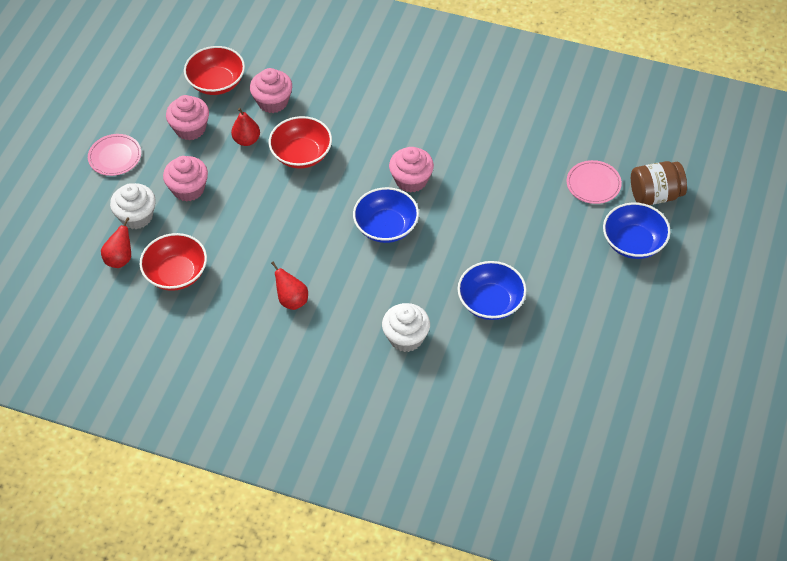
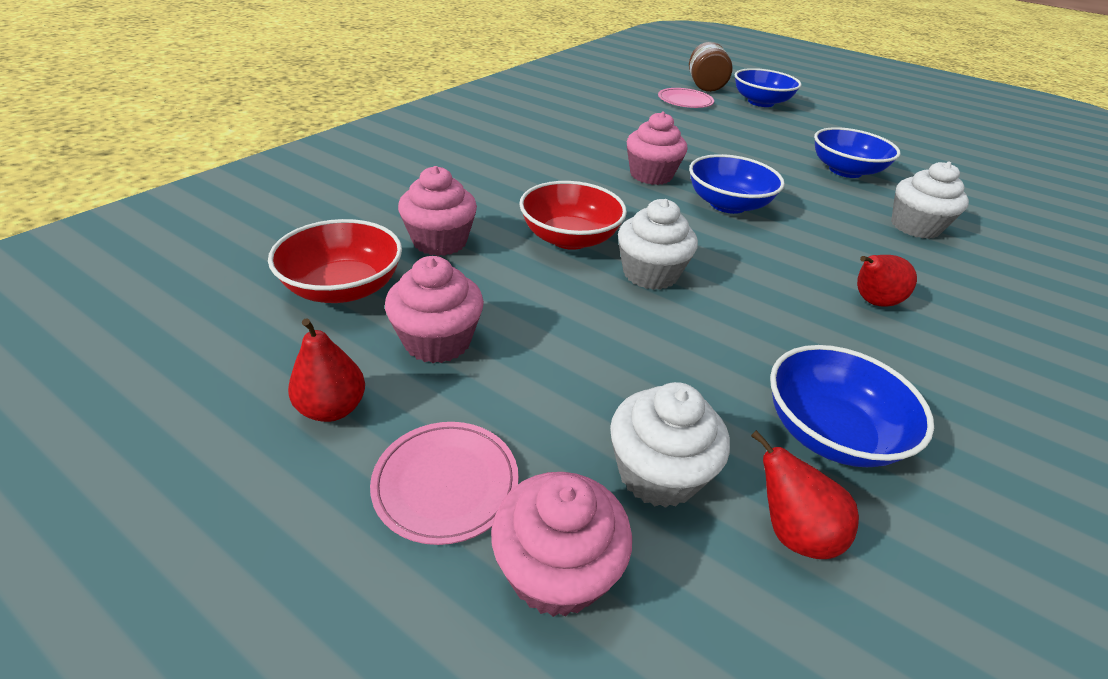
camera: 80 degrees left, 15 degrees down
(176, 273) = (829, 432): red bowl -> blue bowl
(188, 189) = (600, 373): pink cupcake -> pink cupcake (556, 570)
(247, 140) = (509, 281): red pear -> red pear (332, 408)
(279, 196) = (650, 274): none -> white cupcake

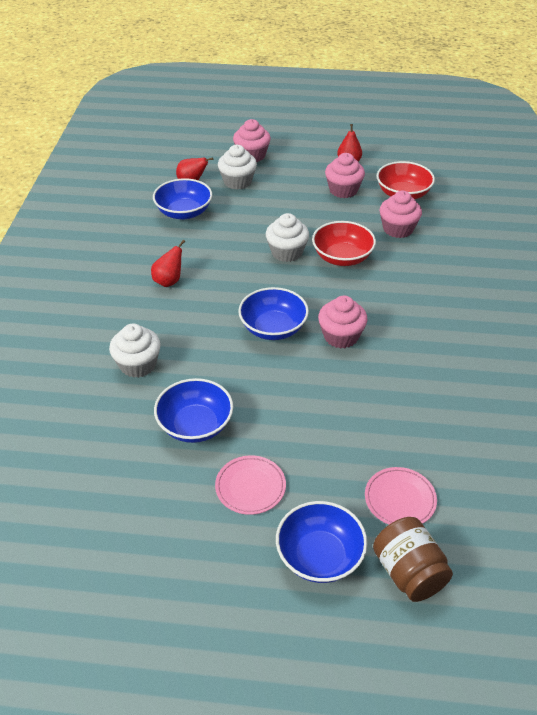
camera: 155 degrees right, 5 degrees up
(446, 483) = (296, 160): pink plate -> pink plate (250, 487)

